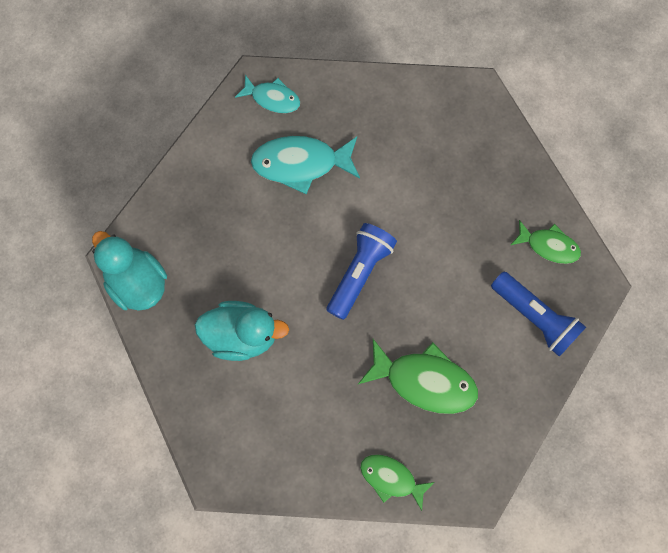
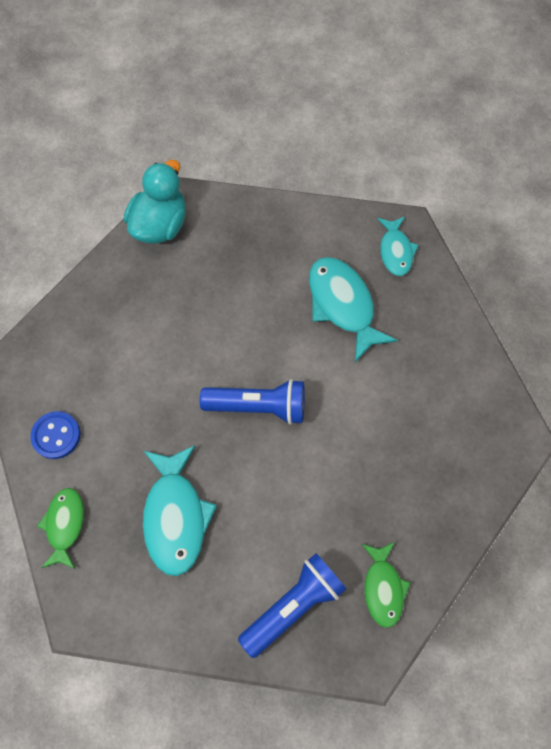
camera: 65 degrees right, 5 degrees down
(242, 335) = (149, 330): turquoise duck -> none
(305, 457) = (56, 435): none -> blue button
(424, 381) = (175, 516): green fish -> turquoise fish
(534, 317) = (294, 604): blue flashlight -> blue flashlight turned 150 degrees counterclockwise

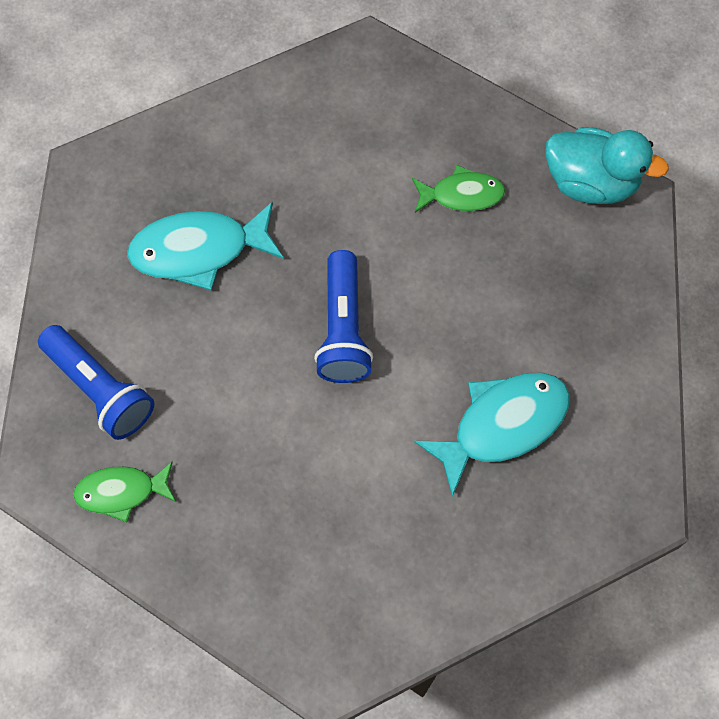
camera: 85 degrees right, 0 degrees up
(56, 435) = (287, 111): blue button -> none
(65, 525) = (184, 138): green fish -> green fish (462, 195)
(395, 251) = (600, 495): turquoise fish -> none

